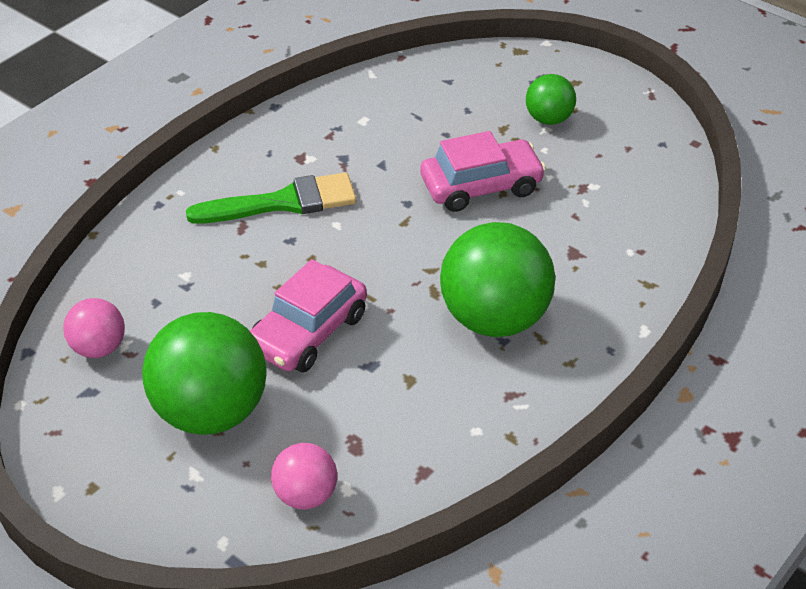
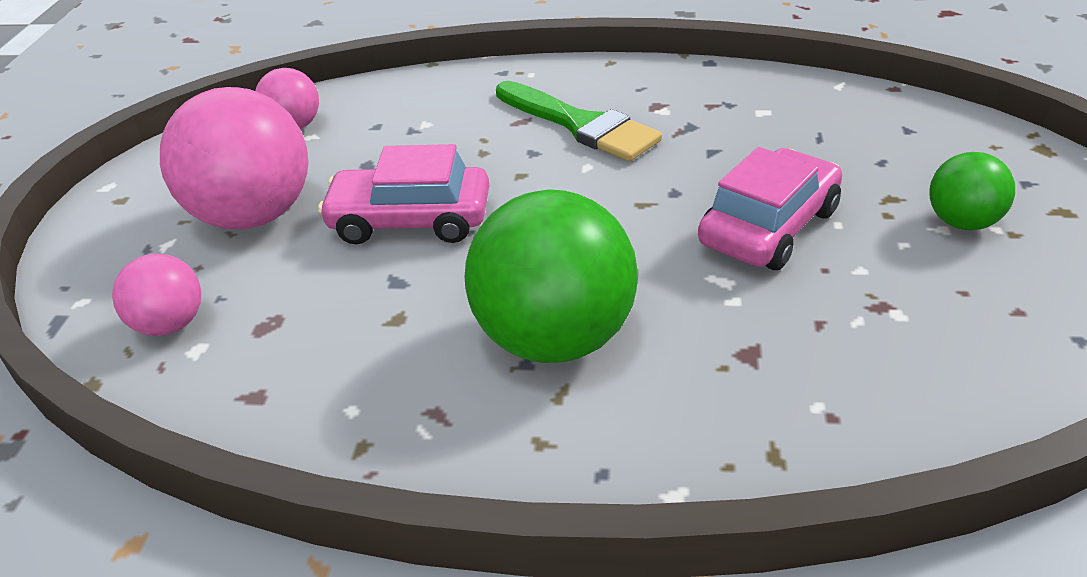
camera: 60 degrees right, 5 degrees down
(210, 412) = (254, 216): green ball -> pink ball
(481, 186) = (769, 227): pink car -> pink car turned 90 degrees counterclockwise

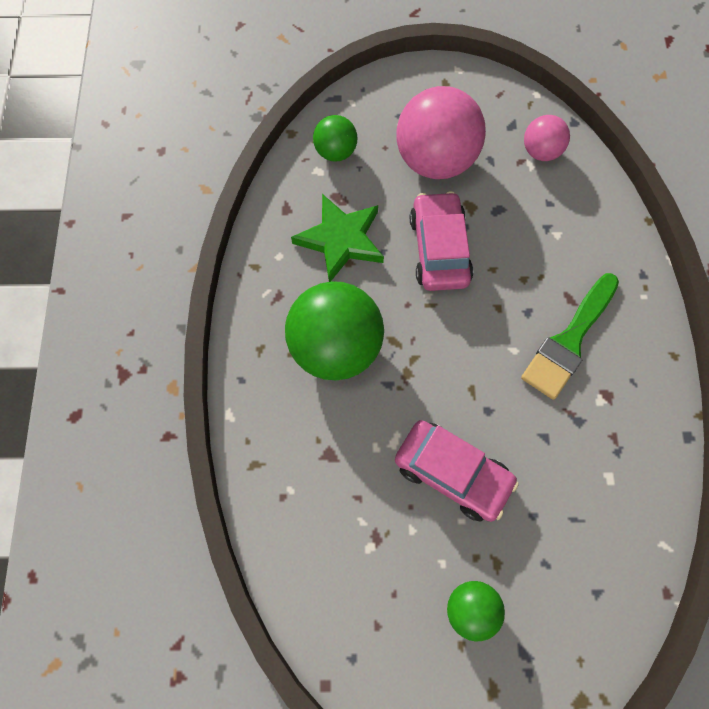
camera: 80 degrees right, 30 degrees up
(170, 324) = (335, 152): pink ball -> green ball
(351, 324) = (341, 240): none -> green star

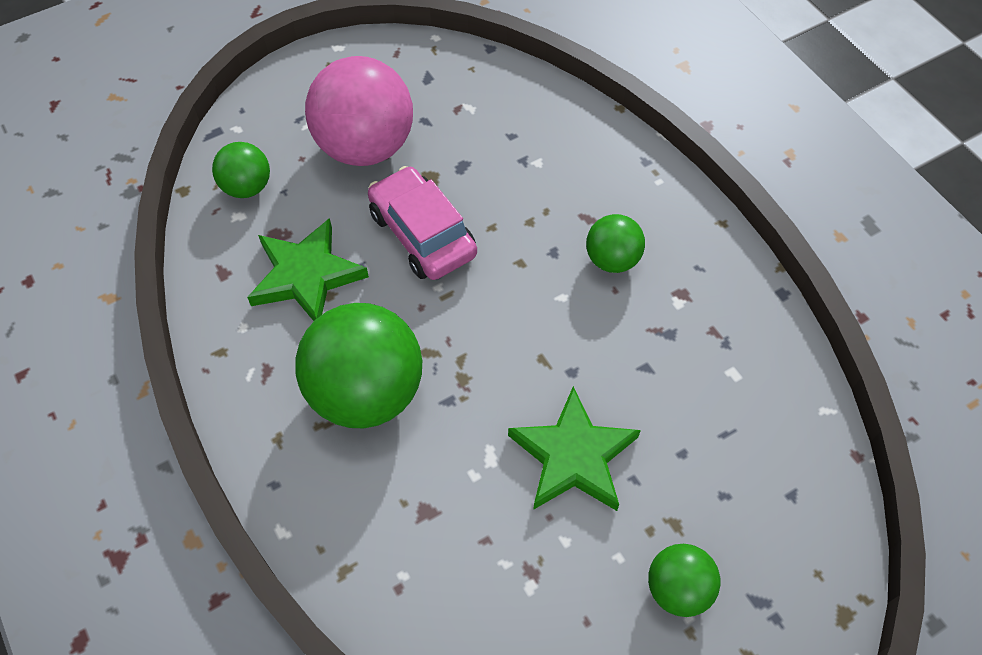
camera: 30 degrees left, 10 degrees down
(452, 473) = (573, 456): pink car -> green star
(541, 151) = (472, 90): pink ball -> none
(569, 340) = (612, 259): green brush -> green ball

